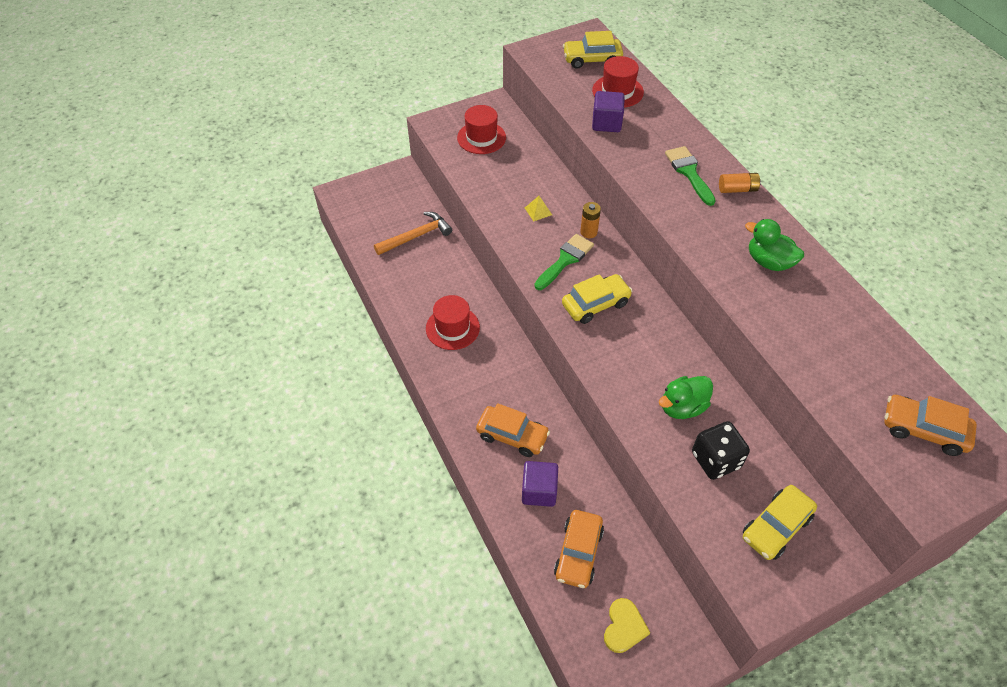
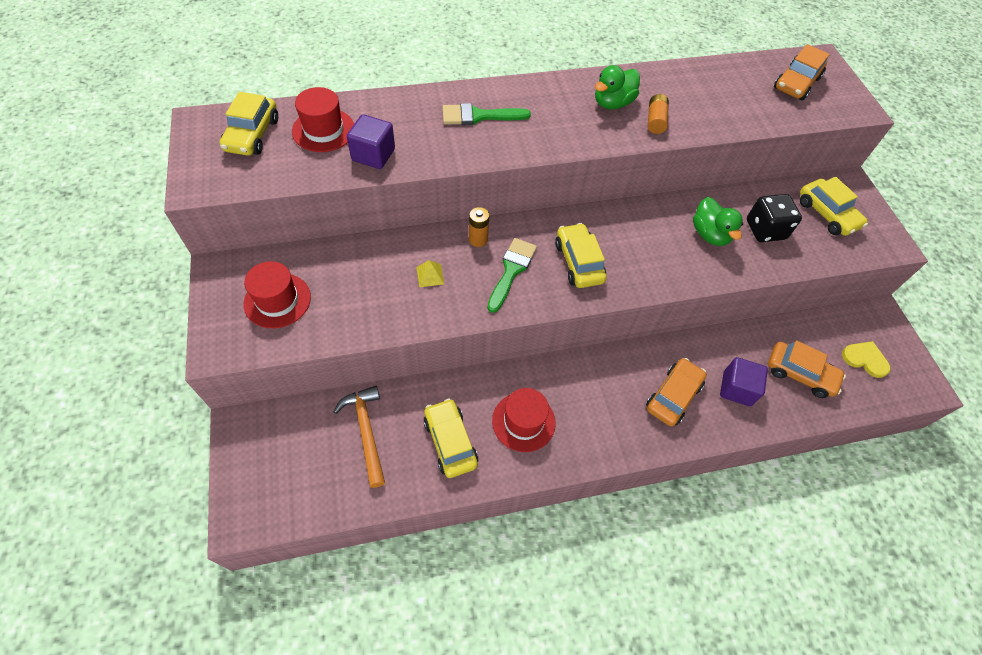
camera: 80 degrees left, 5 degrees up
(422, 285) = (450, 442): none -> yellow car
(565, 260) = (511, 270): green brush -> green brush turned 60 degrees clockwise
(737, 189) = (514, 91): orange battery -> orange battery (655, 121)

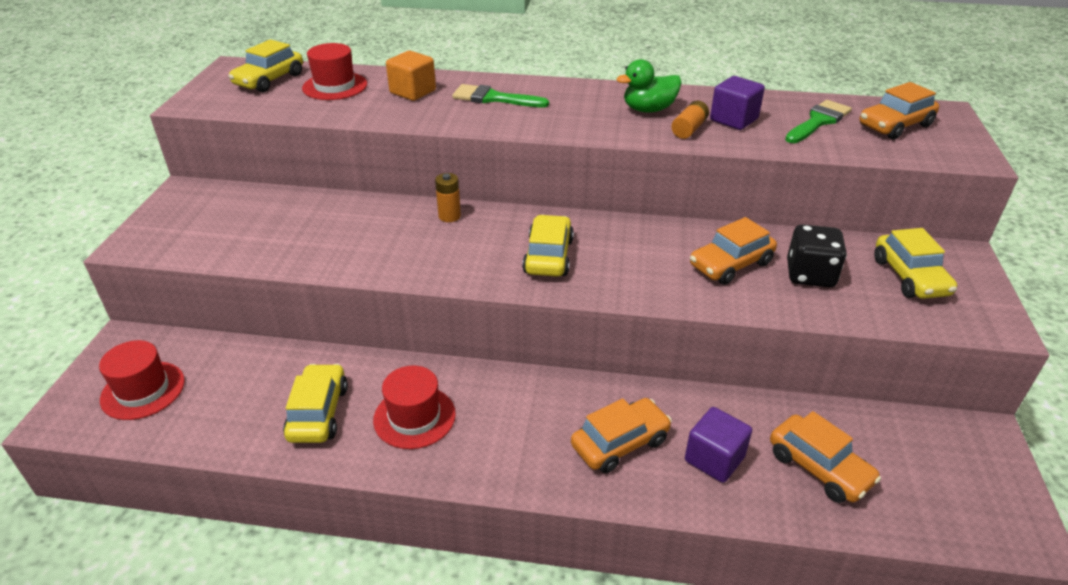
camera: 25 degrees right, 20 degrees down
(277, 300) = (214, 222): red hat -> red hat (143, 390)
(366, 431) = (238, 378): orange hammer -> none
(373, 155) = (365, 108): purple cube -> purple cube (733, 120)
(402, 122) = (413, 92): none -> orange cube
(430, 275) = (377, 234): yellow pyramid -> none
(511, 270) = (467, 248): green brush -> green brush (818, 121)
(710, 234) = (730, 264): green duck -> orange car
(865, 359) = (934, 478): yellow heart -> none

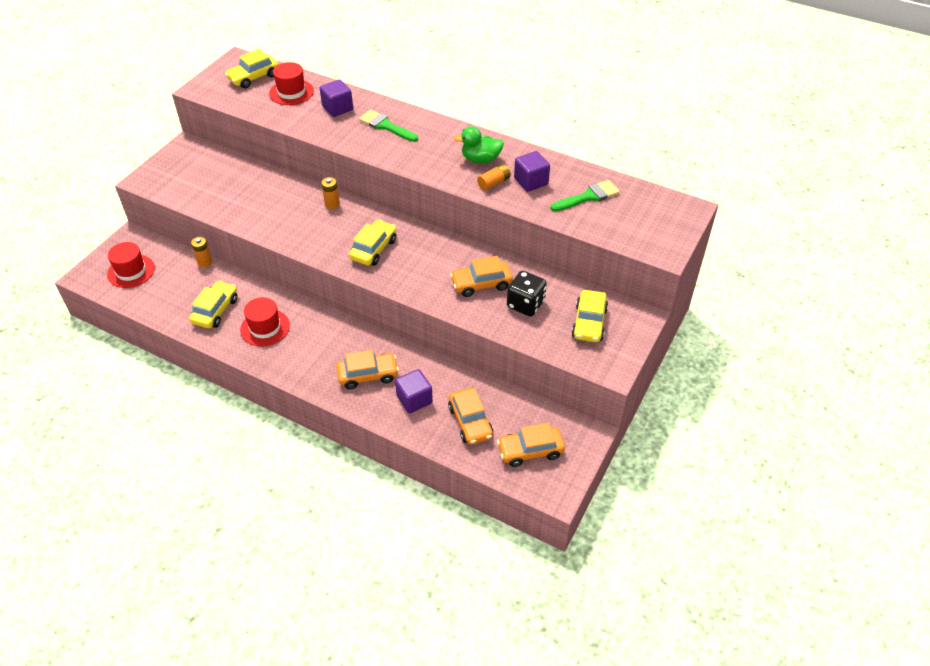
camera: 20 degrees right, 10 degrees up
(266, 347) = (205, 262): none -> orange battery
(413, 92) = (337, 108): orange cube -> purple cube
(895, 126) = (639, 213): orange car -> orange car (530, 451)

